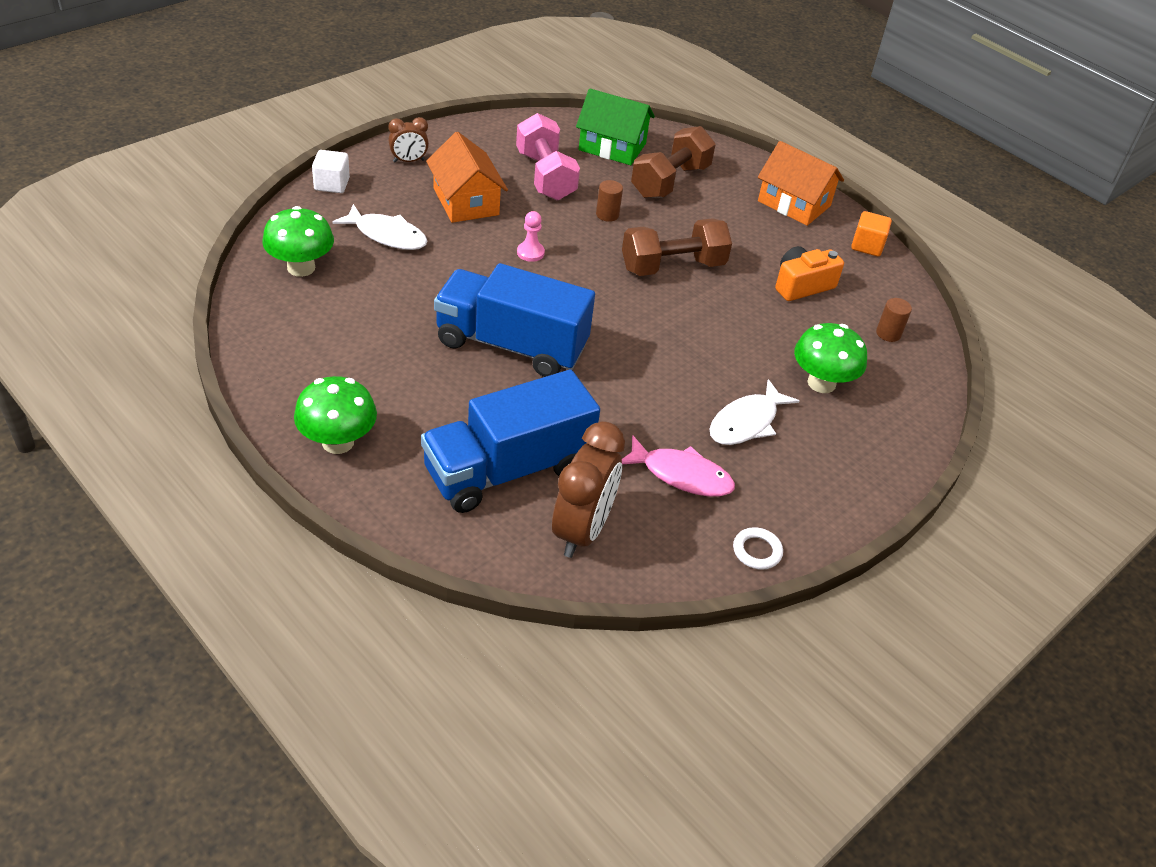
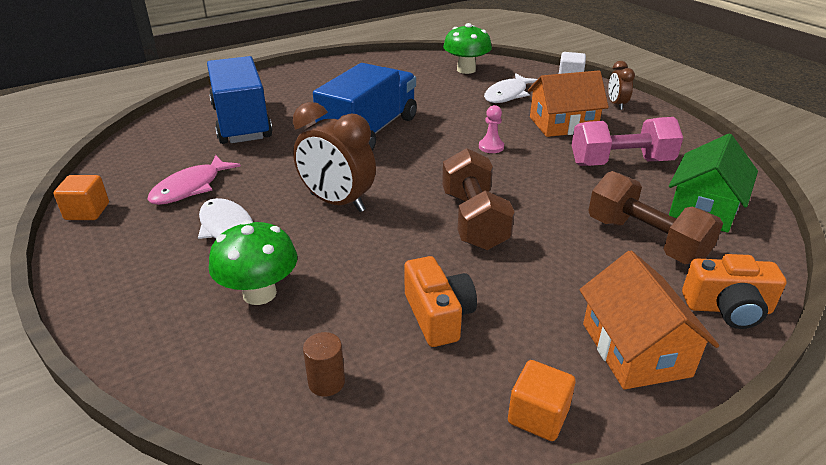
camera: 105 degrees right, 10 degrees down
(338, 442) = (295, 78): green mushroom -> none
(582, 530) = (169, 143): brown clock -> brown clock (337, 203)
(607, 215) = (561, 191): brown cylinder -> none
(737, 161) = (728, 308): none -> orange camera
(757, 551) = (87, 211): white ring -> orange cube
(794, 203) = (635, 349): orange house -> orange house turned 60 degrees counterclockwise

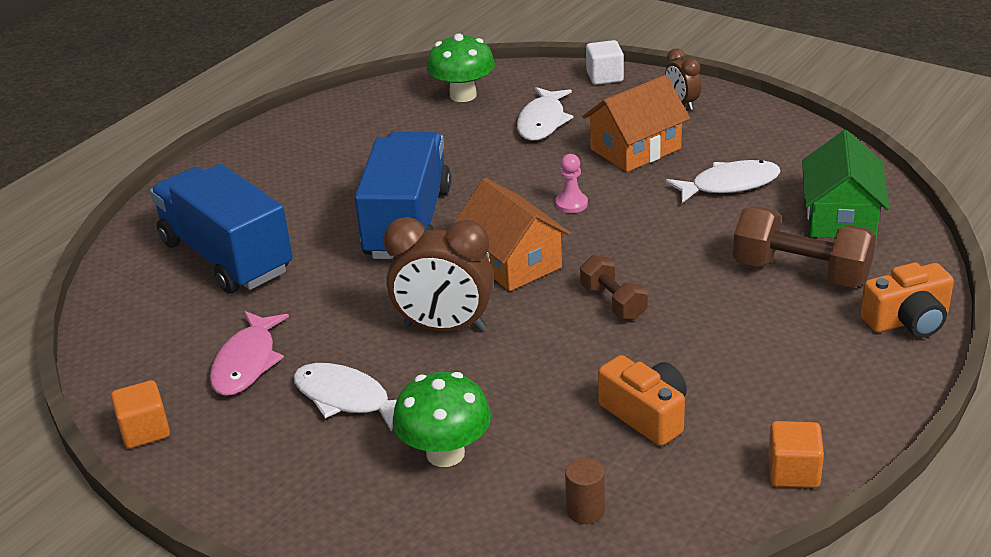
camera: 20 degrees left, 0 degrees up
(474, 220) = (613, 302): brown dumbbell -> brown dumbbell, size x0.59
(621, 163) = (729, 185): pink dumbbell -> white fish
(635, 349) = (845, 386): orange house -> orange house (513, 261)

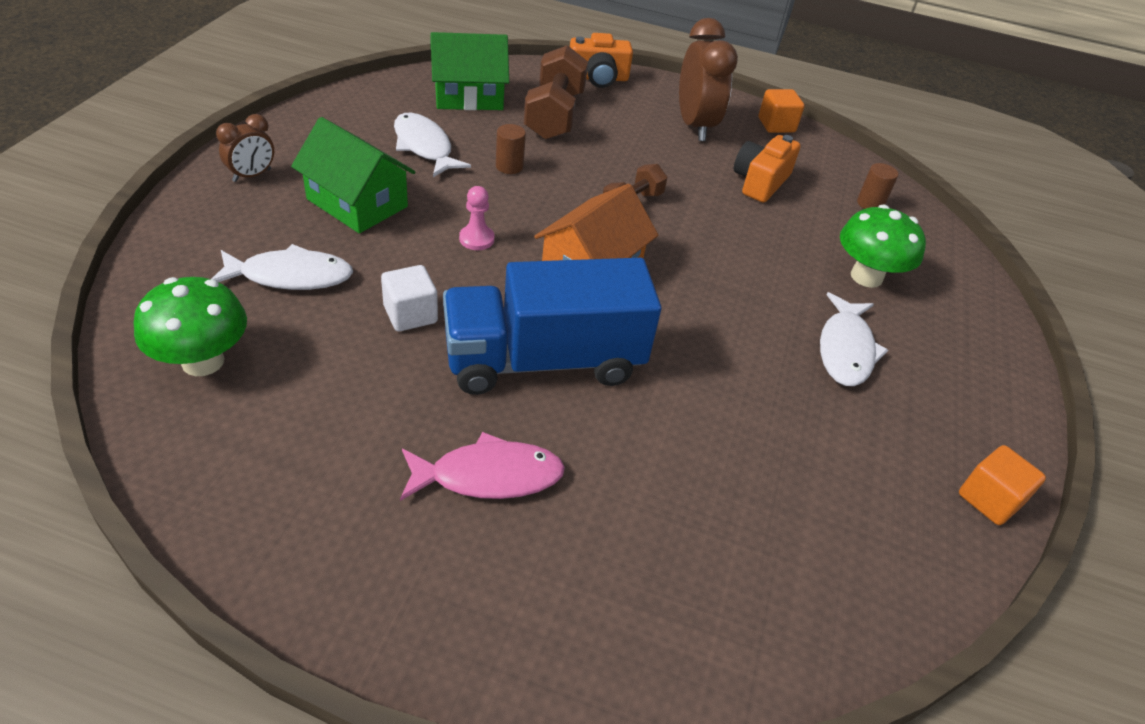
camera: 115 degrees left, 10 degrees up
(226, 257) = (670, 531): blue truck -> none
(247, 362) = (844, 442): pink fish -> pink fish (488, 476)
(444, 327) = (714, 301): brown clock -> brown clock (695, 126)
(604, 77) = (170, 234): white cube -> white cube (410, 314)
(635, 149) = (357, 203): orange house -> green house
(691, 231) = (509, 166): none -> brown cylinder
(908, 320) = (598, 78): orange camera -> orange camera turned 120 degrees clockwise

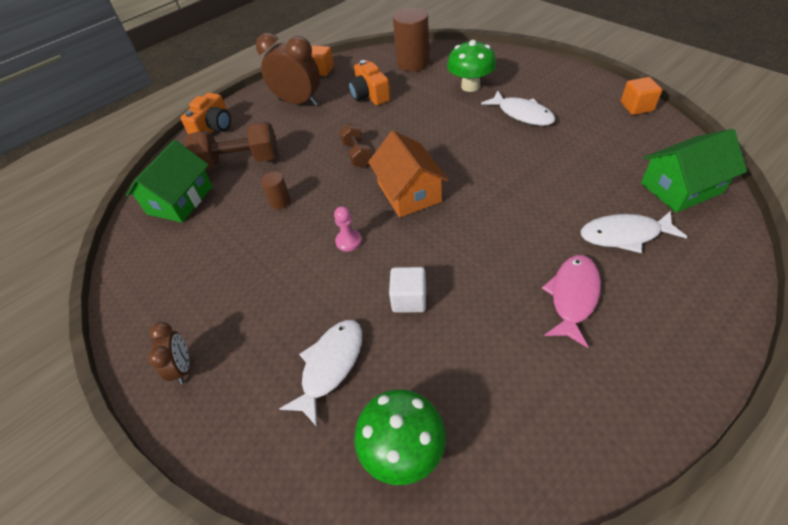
camera: 50 degrees left, 5 degrees up
(357, 203) = (266, 301): green house -> green house (681, 188)
(424, 147) = (224, 242): white fish -> white fish (624, 235)
(543, 360) = (482, 241): blue truck -> none
(554, 116) = (239, 162): brown dumbbell -> brown dumbbell turned 45 degrees counterclockwise
(870, 204) = (413, 63): brown cylinder -> brown cylinder, size x2.01

